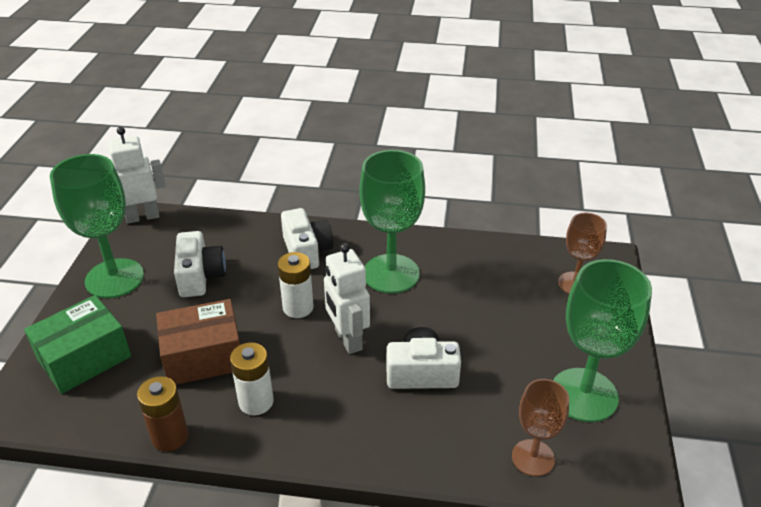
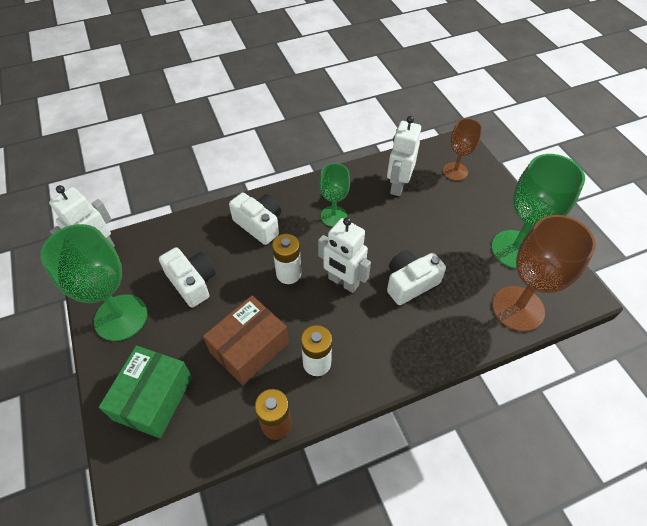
camera: 30 degrees left, 15 degrees up
(391, 274) = (333, 216): green goblet -> green goblet, size x0.59
(490, 272) = (397, 186): none -> white robot
(533, 458) = (518, 308): brown goblet -> brown goblet, size x1.69

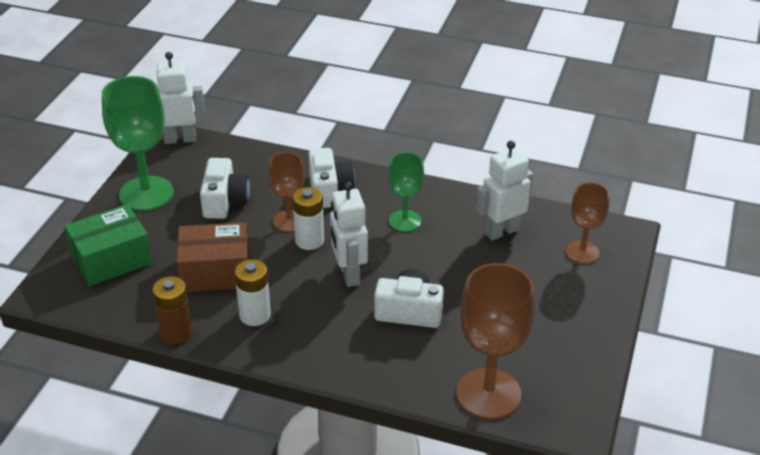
camera: 40 degrees right, 15 degrees down
(258, 267) = (289, 221): none -> brown goblet
(515, 249) = (554, 350): green goblet -> none

